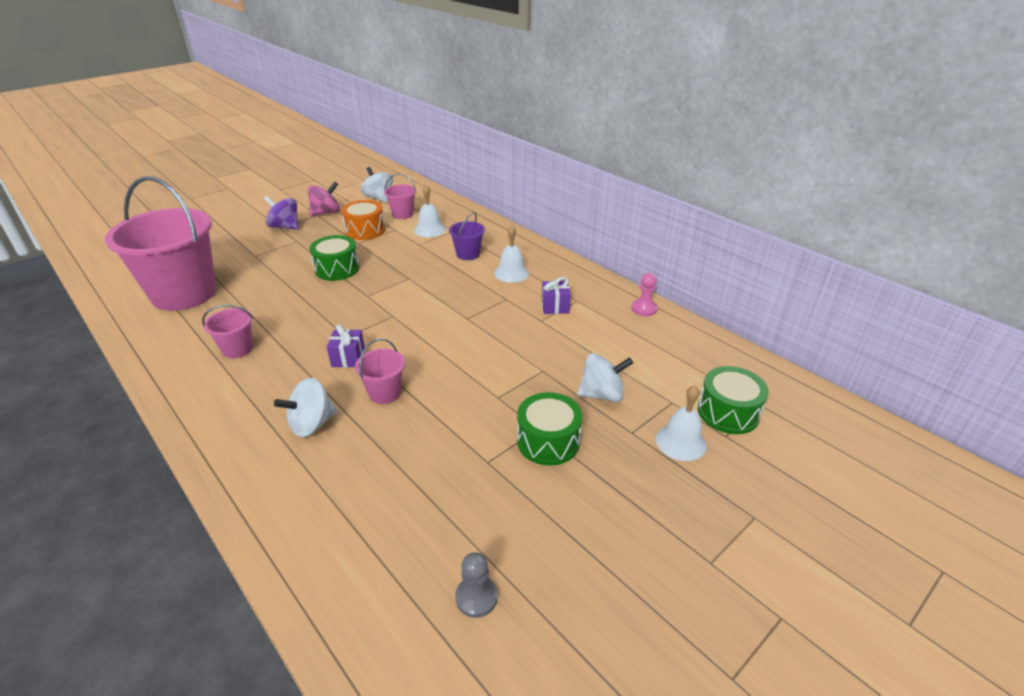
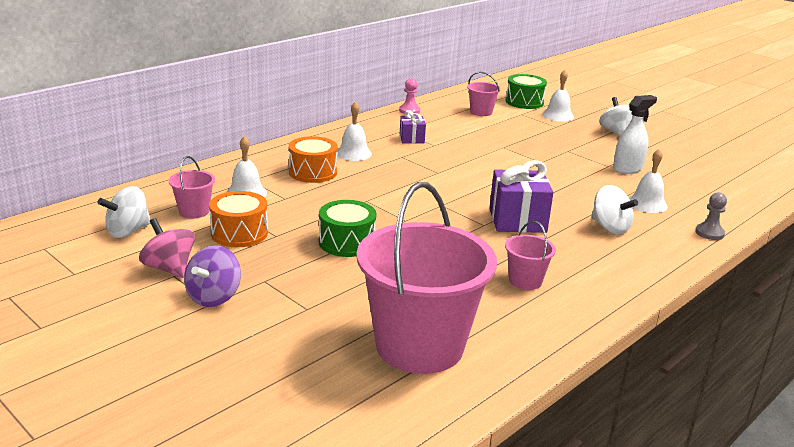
camera: 95 degrees left, 10 degrees down
(348, 358) = (517, 220): purple gift -> purple gift, size x1.80
(363, 475) = (647, 204): none -> white bell
(384, 393) = (557, 202): pink bucket -> pink bucket (481, 112)
(468, 254) = (313, 172): purple bucket -> orange drum
(476, 597) = (707, 169): grey pawn -> grey pawn (709, 233)
(477, 482) = (627, 168): none -> white spray bottle
(548, 441) = (578, 148): green drum -> none
(602, 394) = (522, 131): white spinning top -> white spinning top (616, 132)

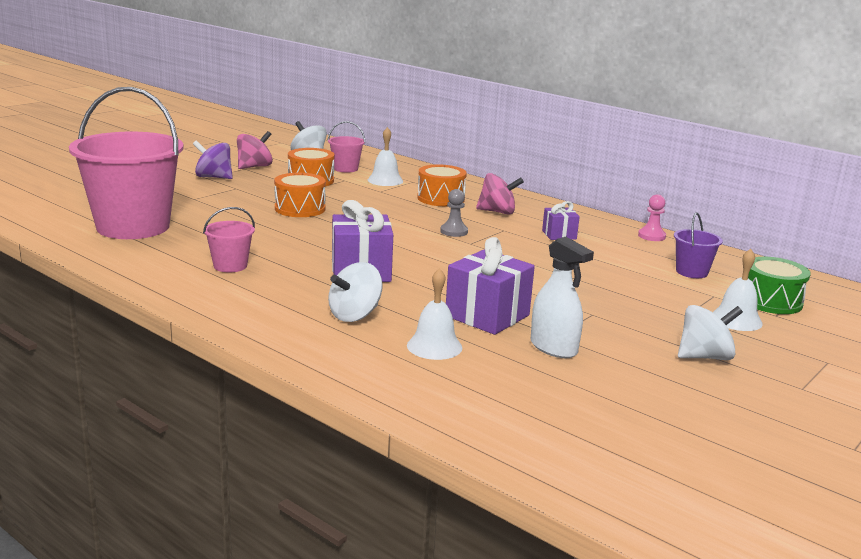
camera: 85 degrees right, 5 degrees down
(347, 242) = (300, 209): green drum -> orange drum
(353, 153) = (497, 212): white bell -> pink spinning top
(481, 112) = (691, 272): pink bucket -> purple bucket
(587, 182) = (487, 316): none -> purple gift
(709, 233) = (354, 376): grey pawn -> grey pawn (454, 231)

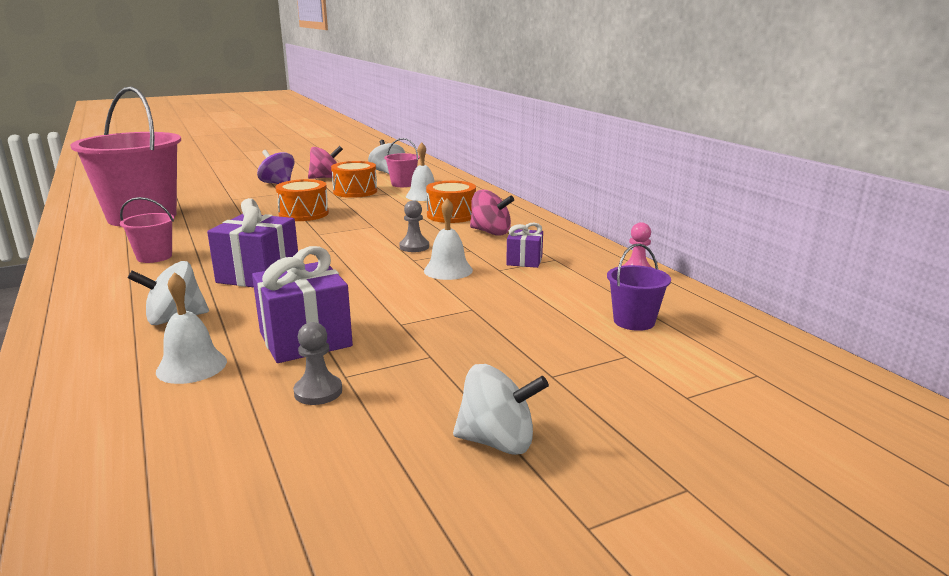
camera: 25 degrees right, 0 degrees up
(553, 348) = (318, 392): white spray bottle -> grey pawn
(736, 319) = (616, 394): white bell -> white bell (448, 270)
(770, 301) = (702, 375): green drum -> none

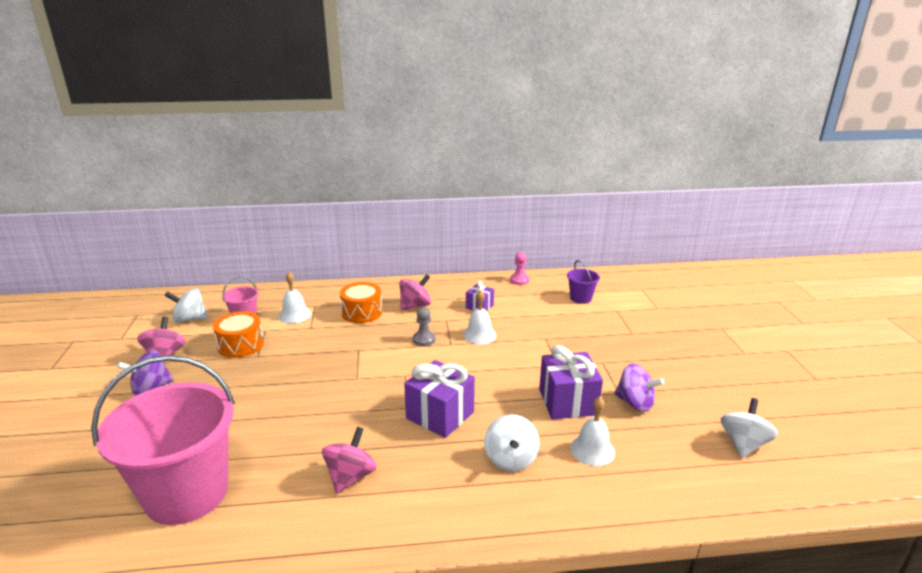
camera: 70 degrees left, 5 degrees up
(154, 257) = (350, 476): pink bucket -> pink spinning top
(304, 214) = (288, 380): orange drum -> none
(318, 392) = (635, 403): grey pawn -> purple spinning top
(498, 442) = (688, 359): white spinning top -> white spinning top (743, 444)

